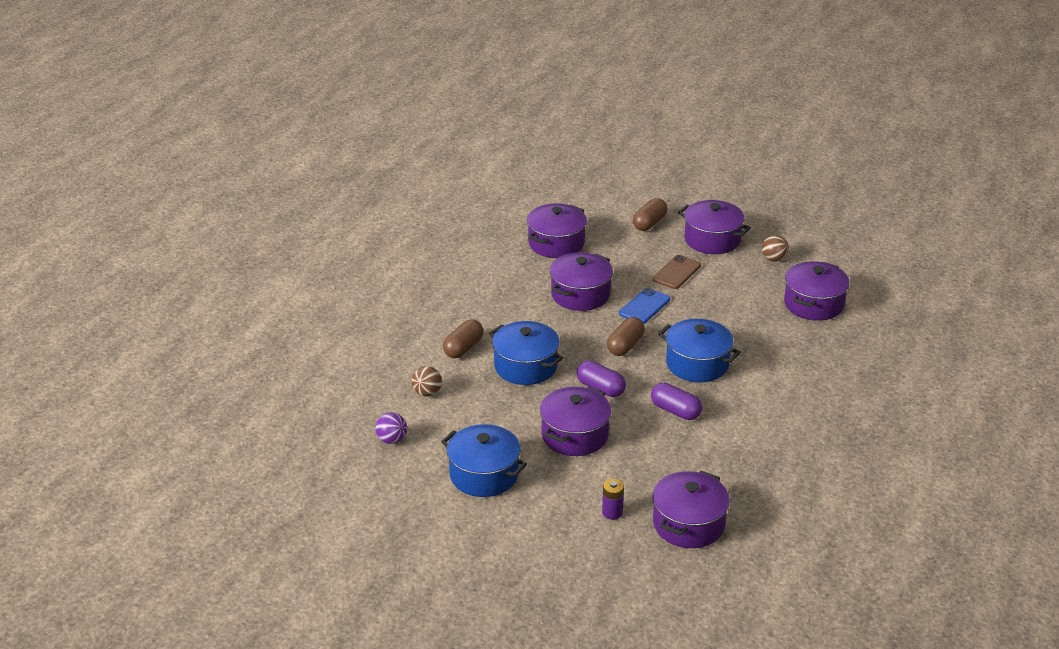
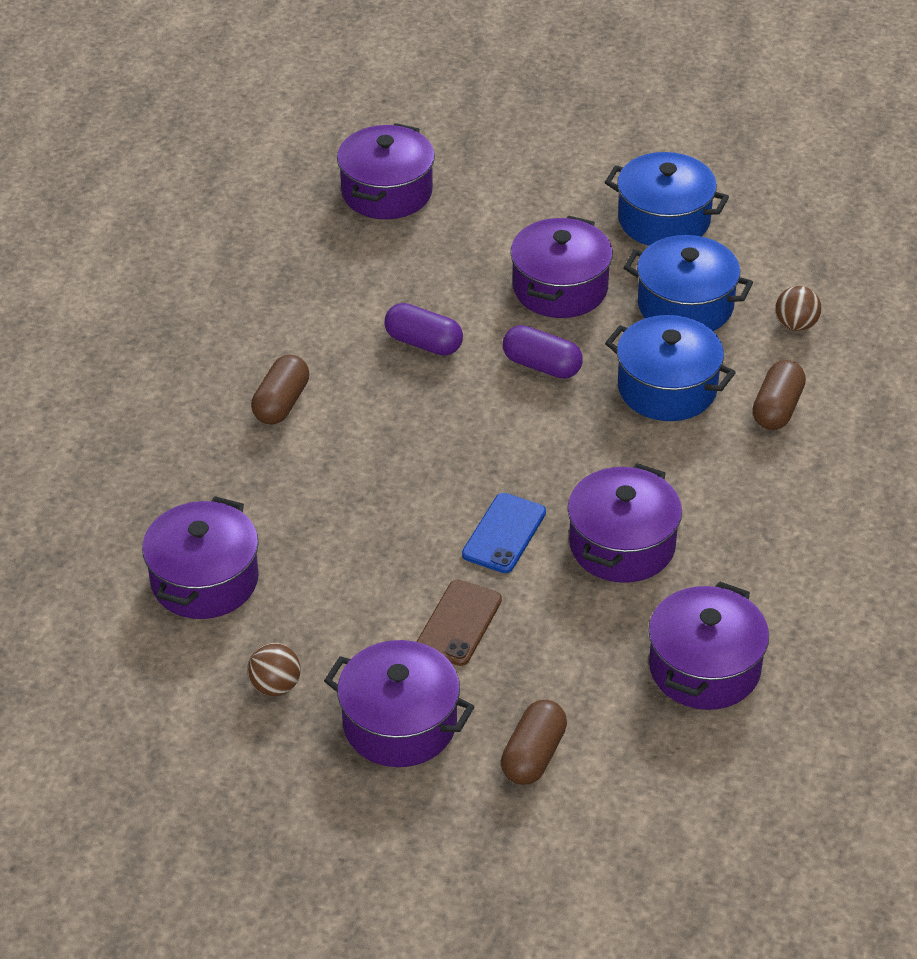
camera: 170 degrees right, 10 degrees up
(392, 440) = (808, 250): purple ball -> none
(612, 512) = (485, 194): purple battery -> none
(625, 346) = (520, 447): brown capsule -> brown capsule (281, 403)
(697, 364) = (400, 428): blue pot -> blue pot (685, 306)

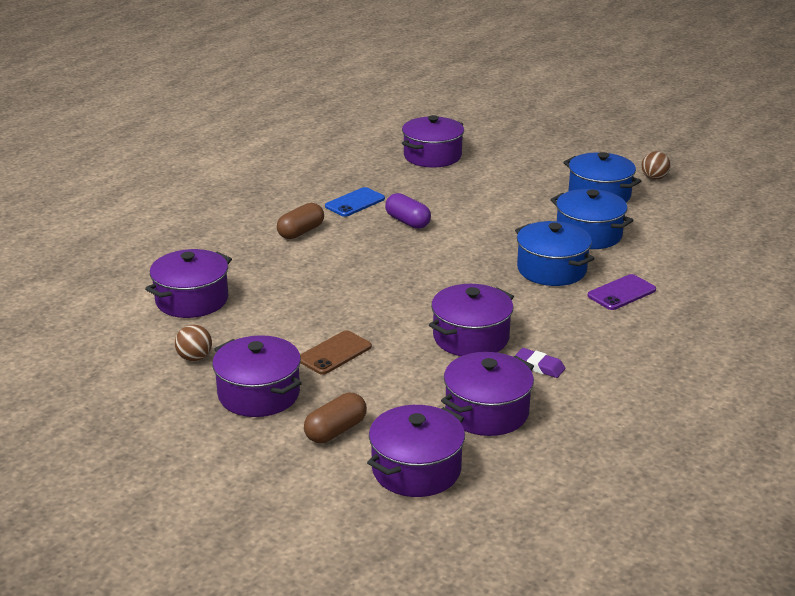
camera: 20 degrees right, 15 degrees down
(504, 533) = (396, 316): blue phone -> blue phone (355, 203)
(542, 366) = (475, 245): purple capsule -> none
(560, 288) = (511, 213): purple pot -> purple pot (416, 469)
(732, 571) = (539, 366): none -> purple eraser
(777, 408) = (621, 293): brown capsule -> purple phone
(796, 325) = (659, 256): brown ball -> brown ball (654, 178)

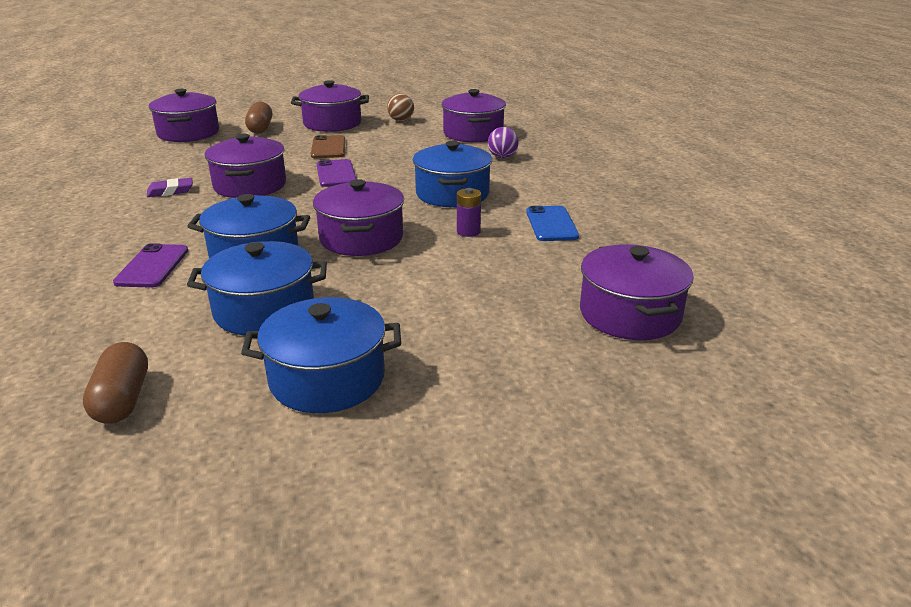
camera: 130 degrees right, 0 degrees up
(244, 262) = (502, 157): none -> purple ball
(301, 232) = (523, 186): brown capsule -> brown capsule (122, 399)
(355, 250) = (452, 194): none -> blue pot
(389, 314) = (336, 174): none -> purple phone
(407, 222) = (468, 232): purple capsule -> purple battery
(487, 412) = (178, 161): purple pot -> purple pot (361, 238)
(654, 178) = (281, 475): brown ball -> none

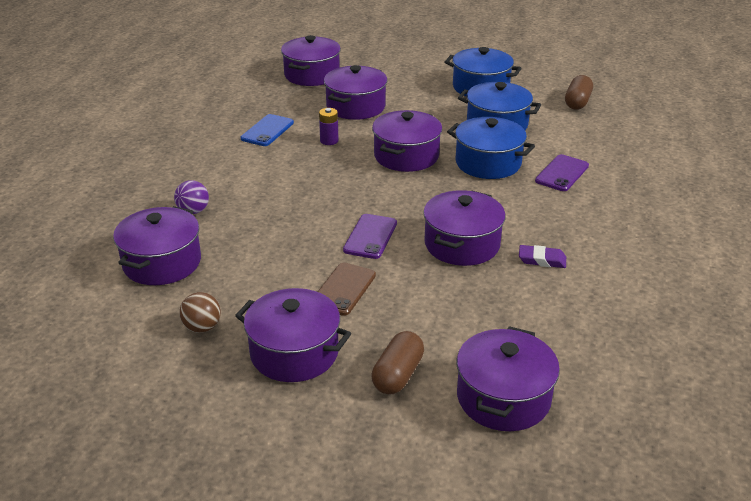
camera: 150 degrees left, 5 degrees up
(452, 194) = (297, 178): blue pot -> none
(492, 280) = (356, 107): none -> purple pot

